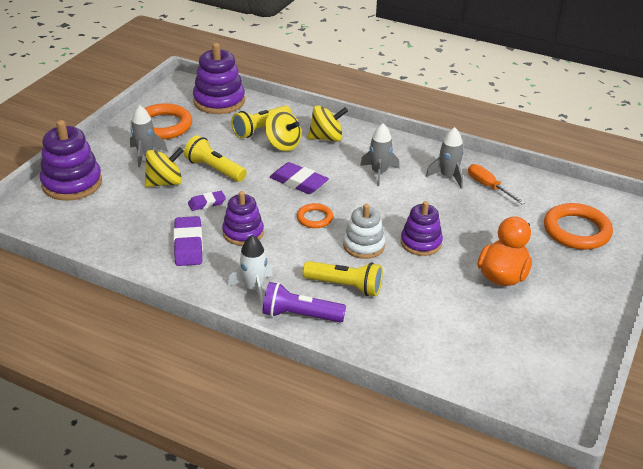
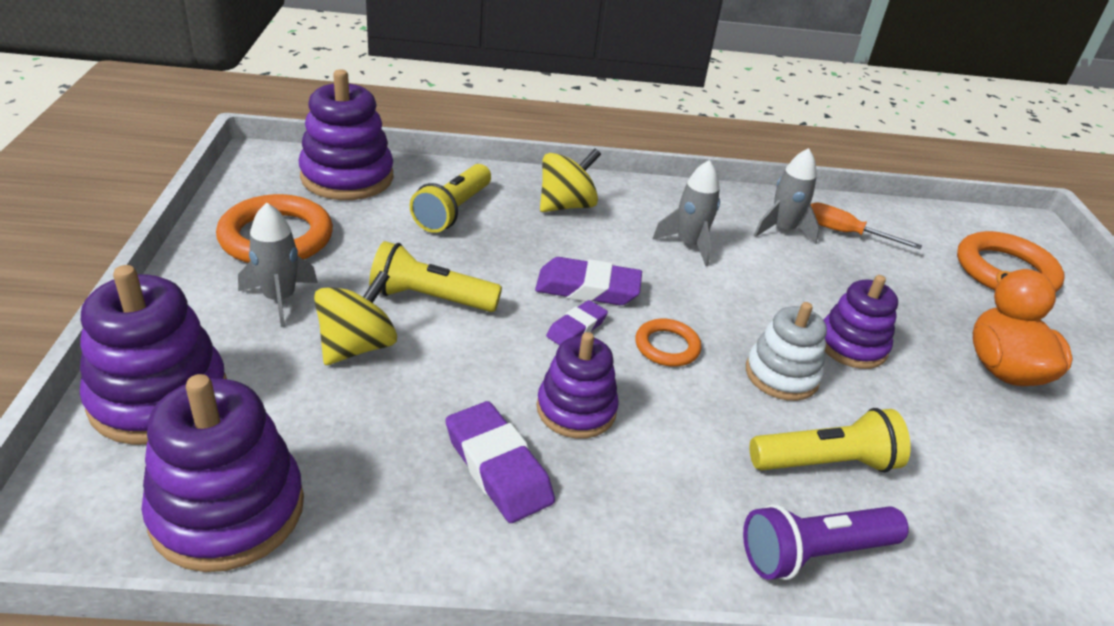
camera: 30 degrees left, 0 degrees up
(73, 230) = (228, 510): none -> purple stacking toy
(207, 203) = (466, 368): purple eraser -> purple eraser (576, 328)
(254, 288) = (689, 523): white rocket -> none
(282, 144) = (509, 229): yellow spinning top -> none

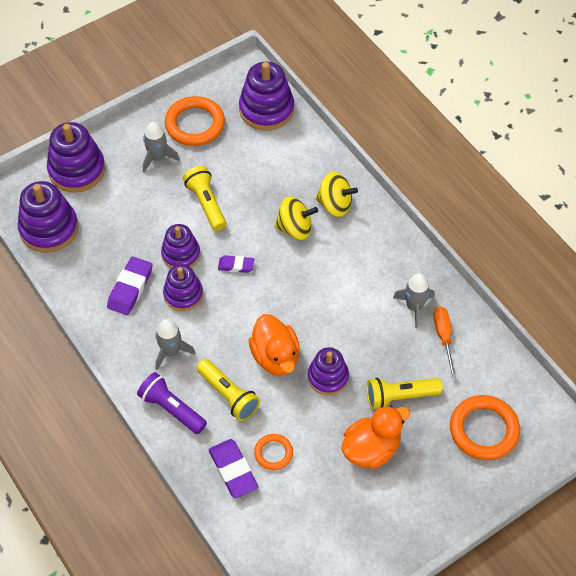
camera: 60 degrees right, 20 degrees up
(357, 346) = (154, 202): yellow spinning top -> yellow spinning top (295, 228)
(453, 211) = (280, 166): yellow flashlight -> yellow flashlight (399, 396)
(493, 371) = (181, 254): none -> purple stacking toy
(587, 288) = (270, 253): purple eraser -> purple eraser (233, 470)
(667, 346) = (255, 305): orange ring -> orange ring (273, 453)
(689, 244) = (352, 273): grey rocket -> grey rocket (171, 352)
(781, 375) = (275, 357): white stacking toy -> orange duck

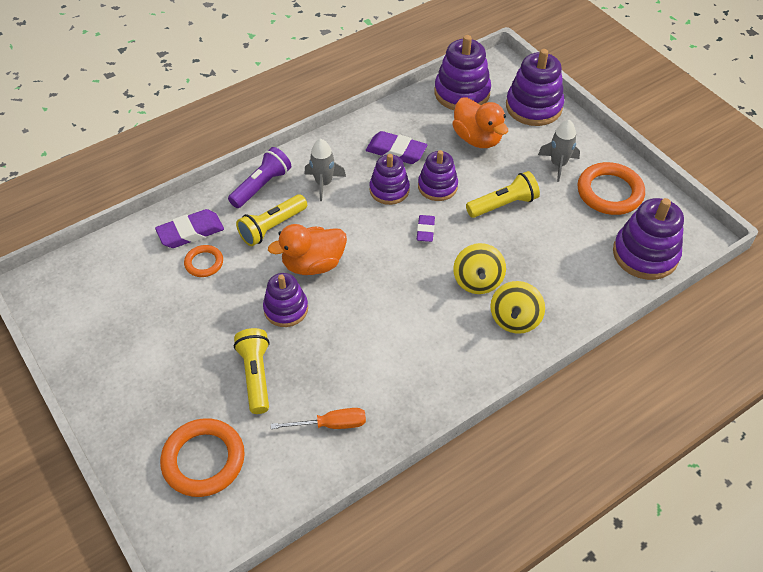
camera: 90 degrees right, 5 degrees down
(371, 449) = (196, 346): orange duck -> orange duck (477, 138)
(414, 307) = (373, 395): grey rocket -> none

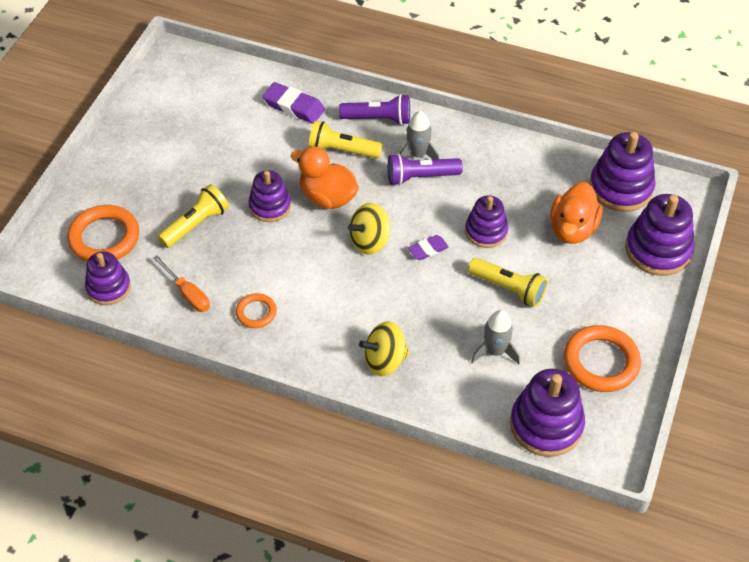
camera: 55 degrees right, 0 degrees up
(204, 263) = (272, 132): orange ring -> orange ring (256, 312)
(348, 194) = (420, 177): none -> purple flashlight
(389, 190) = (451, 201): purple stacking toy -> purple stacking toy (108, 287)
(396, 151) = (500, 181): purple eraser -> none
(477, 281) = (404, 314): yellow spinning top -> yellow spinning top (370, 241)
(558, 164) = (599, 305): grey rocket -> grey rocket (495, 351)

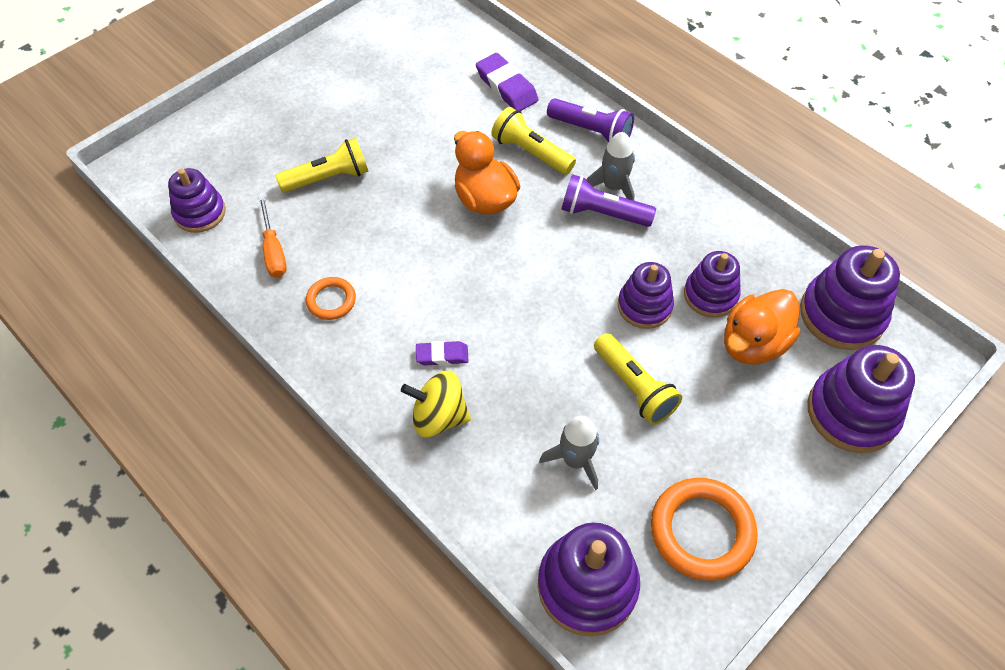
camera: 25 degrees right, 5 degrees up
(104, 238) = (229, 158): orange ring -> none
(270, 206) = (417, 186): purple stacking toy -> purple stacking toy (710, 295)
(370, 241) = (503, 266): yellow spinning top -> none
(428, 249) = (564, 302): purple eraser -> purple eraser (442, 355)

